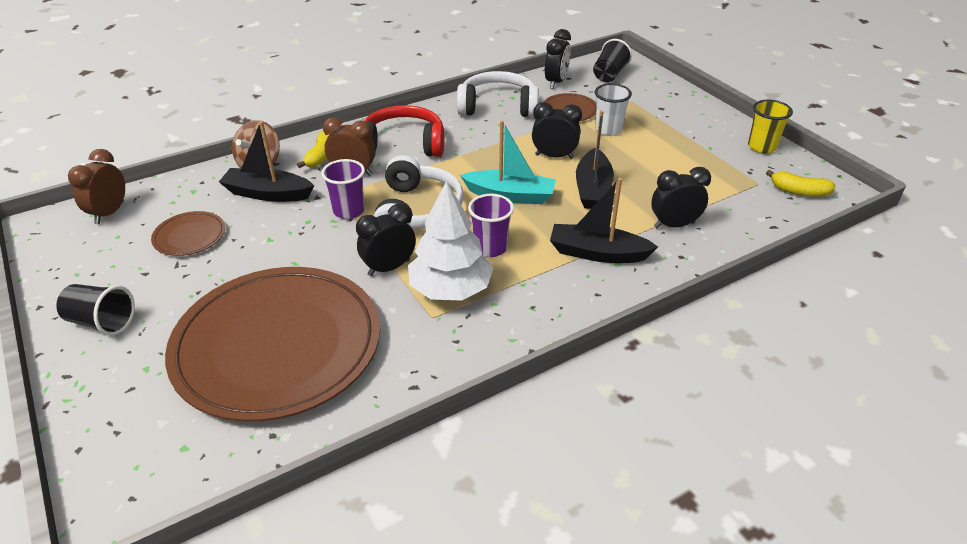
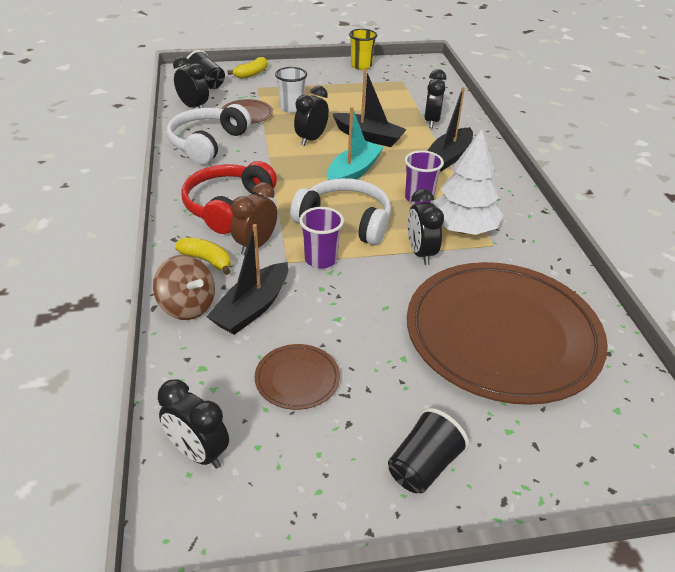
camera: 70 degrees left, 0 degrees up
(109, 213) = (198, 453): brown clock -> black clock
(799, 192) = (419, 73): yellow banana -> yellow banana (251, 74)

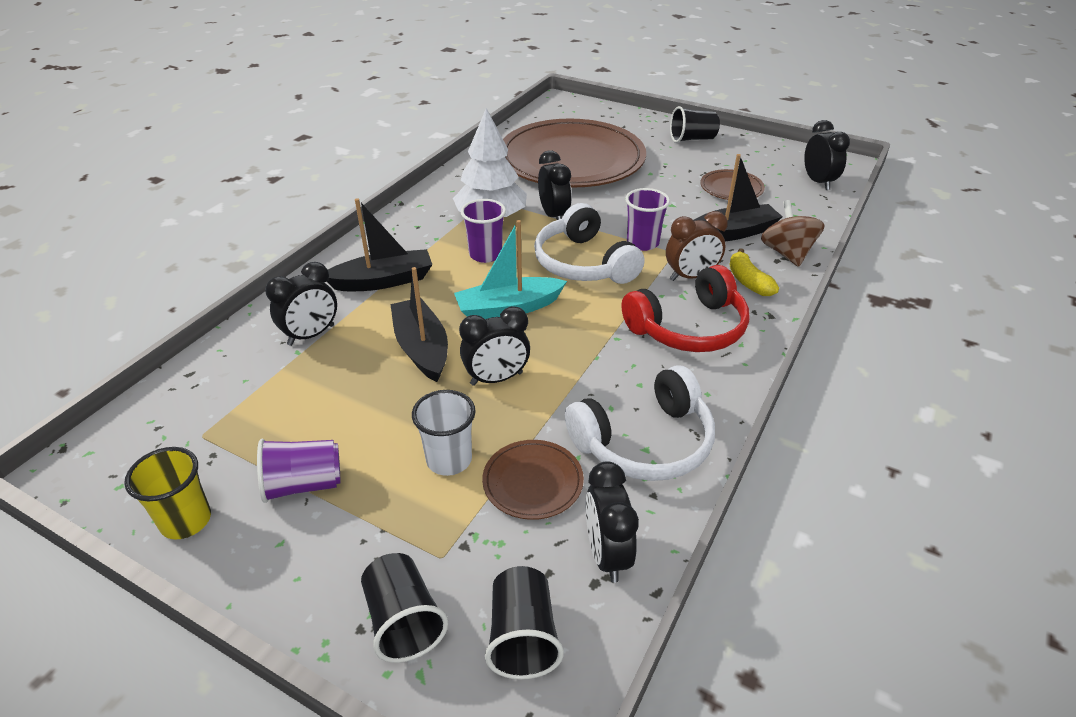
camera: 140 degrees left, 0 degrees up
(251, 74) = (403, 621): yellow banana -> black cup
(337, 84) = (303, 485): none -> purple cup
(420, 253) = (554, 216): black clock -> black clock turned 45 degrees counterclockwise

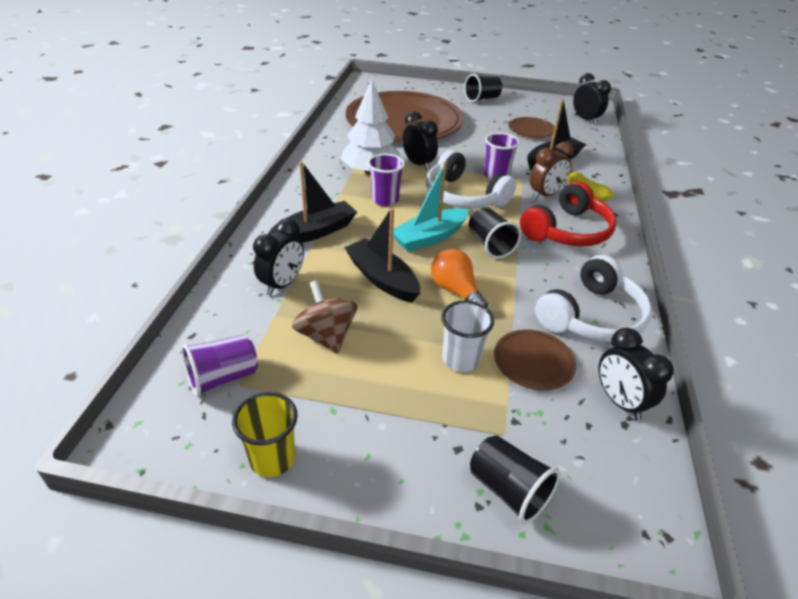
camera: 20 degrees left, 0 degrees up
(303, 485) = (356, 405): purple cup -> purple cup (223, 377)
(496, 379) = (456, 291): black clock -> orange light bulb
(522, 637) = (602, 477): black cup -> black cup (490, 245)
(787, 253) = (597, 170): brown spinning top -> brown spinning top (326, 336)

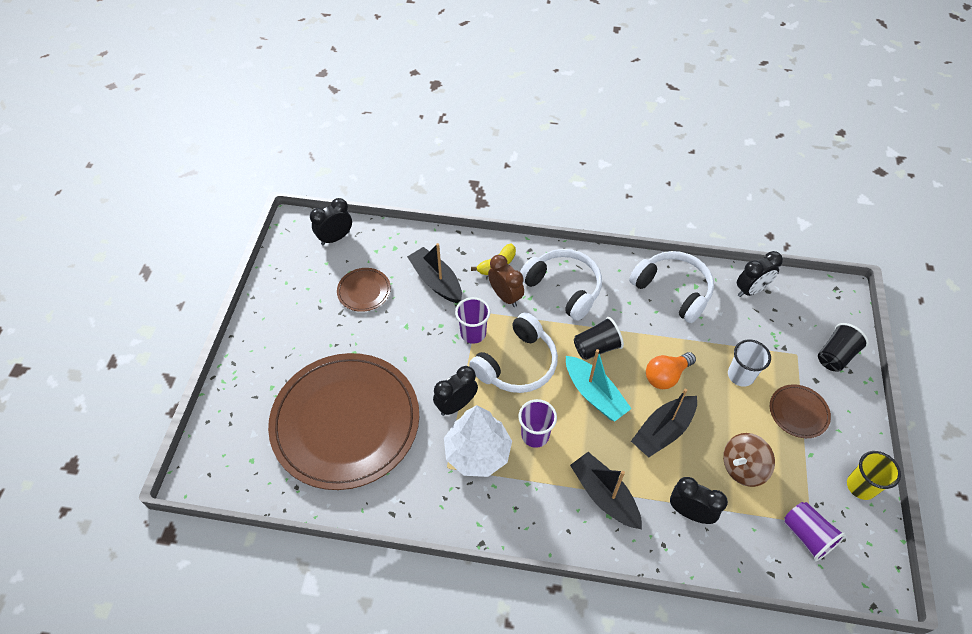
camera: 90 degrees left, 15 degrees up
(482, 99) = (273, 333): black cup -> none
(533, 362) = (730, 332): brown plate -> brown plate (798, 412)
(567, 231) = (563, 288): red headphones -> white headphones

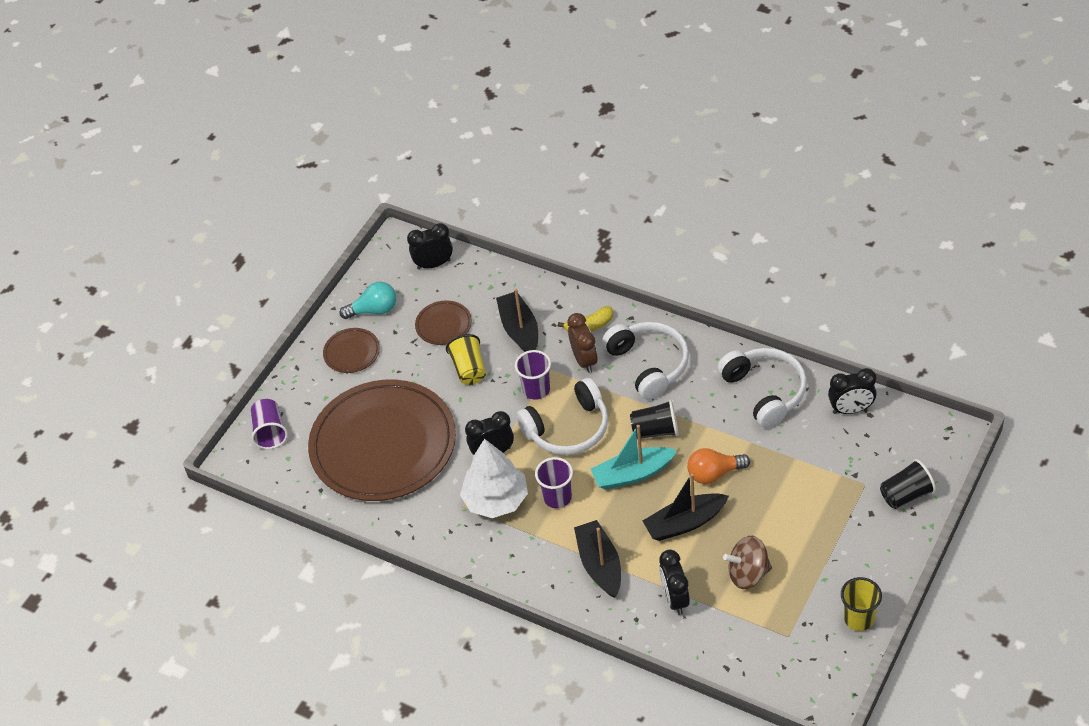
camera: 25 degrees right, 5 degrees down
(293, 291) = (374, 310): none -> turquoise light bulb
(403, 328) = (469, 369): none -> yellow cup
(594, 394) = (632, 474): turquoise boat -> turquoise boat turned 90 degrees clockwise
(689, 512) = (675, 599): black clock -> black clock turned 150 degrees counterclockwise
(740, 375) = (792, 490): white cup -> none
(798, 412) = (834, 538): brown plate -> brown plate (352, 352)
(807, 536) = (779, 646): purple cup -> purple cup (270, 432)

